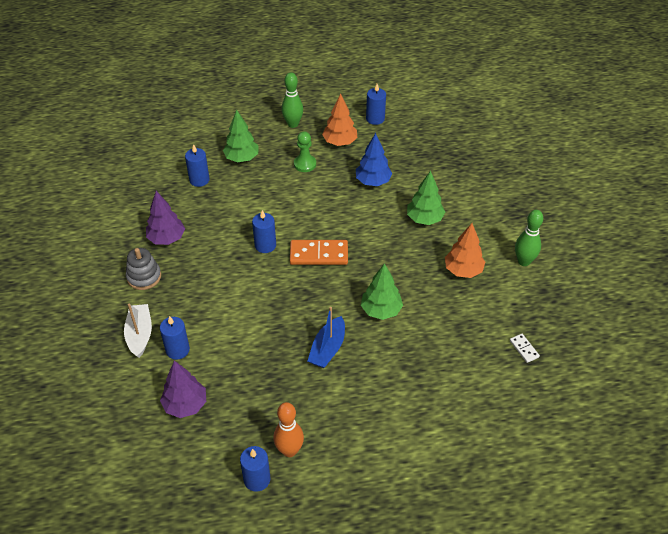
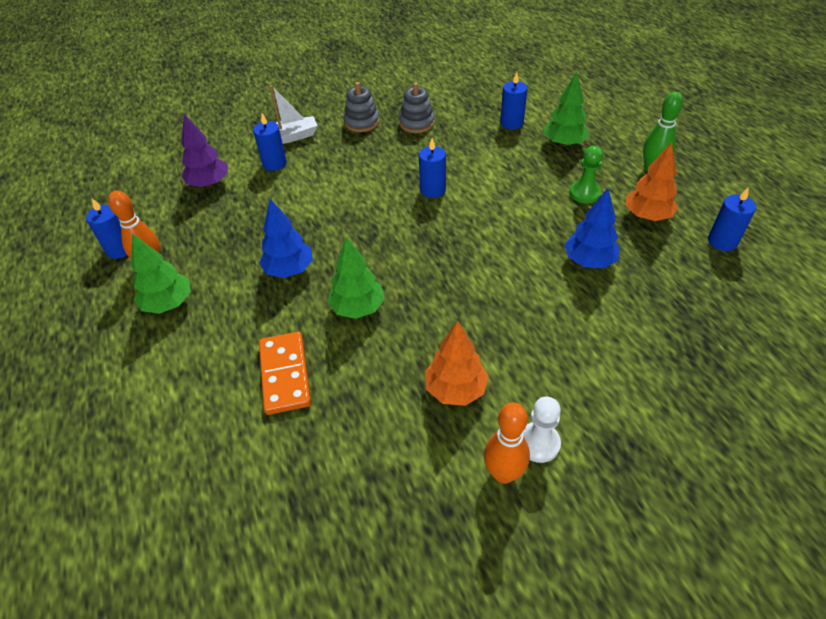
camera: 80 degrees right, 0 degrees up
(167, 239) = (416, 123): purple tree -> grey stacking toy
(319, 254) = (433, 235): orange domino -> orange domino (285, 374)
(327, 349) = (289, 270): blue boat -> blue tree
(424, 219) = (542, 328): green tree -> green tree (168, 304)
(507, 242) = (538, 443): none -> white pawn
(524, 261) = (503, 473): green bowling pin -> orange bowling pin
(524, 349) = (317, 490): white domino -> none

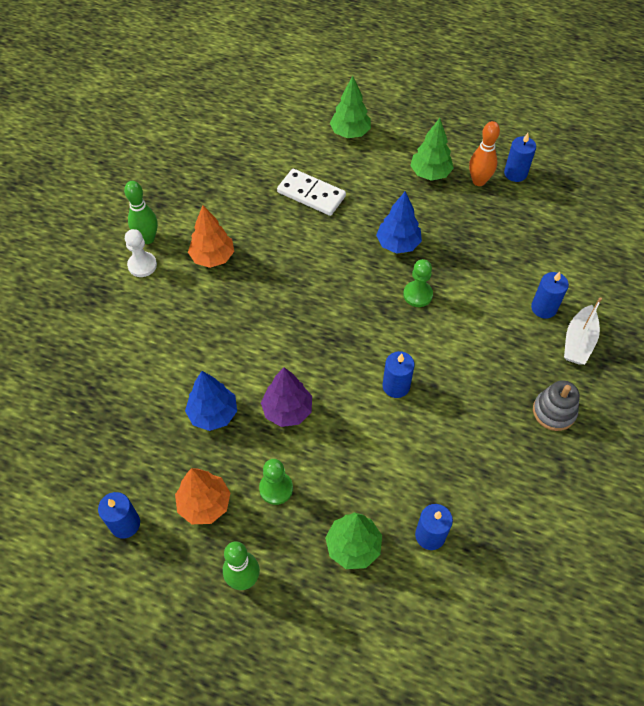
camera: 130 degrees right, 10 degrees up
(209, 183) = (554, 253): purple tree -> purple tree (287, 410)
(285, 374) = (311, 194): orange domino -> white domino
(334, 226) = (417, 295): none -> green pawn
(357, 308) = (323, 256): green tree -> green tree (350, 133)
(416, 123) = (509, 454): grey stacking toy -> none
(503, 473) = (147, 238): orange bowling pin -> green bowling pin

